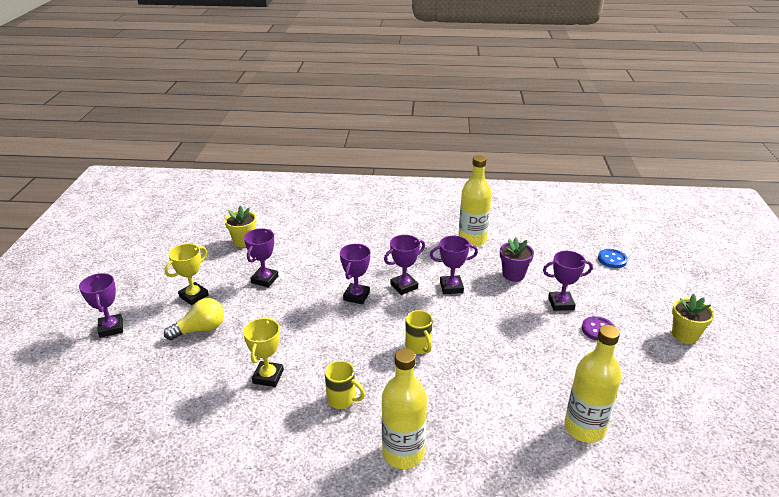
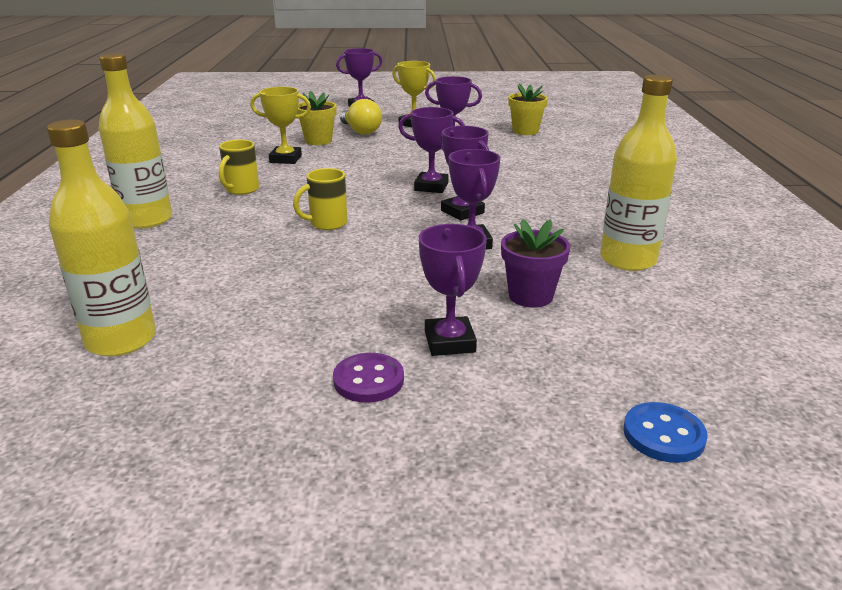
camera: 85 degrees right, 5 degrees down
(684, 335) = (352, 523): yellow flower pot -> yellow flower pot (318, 141)

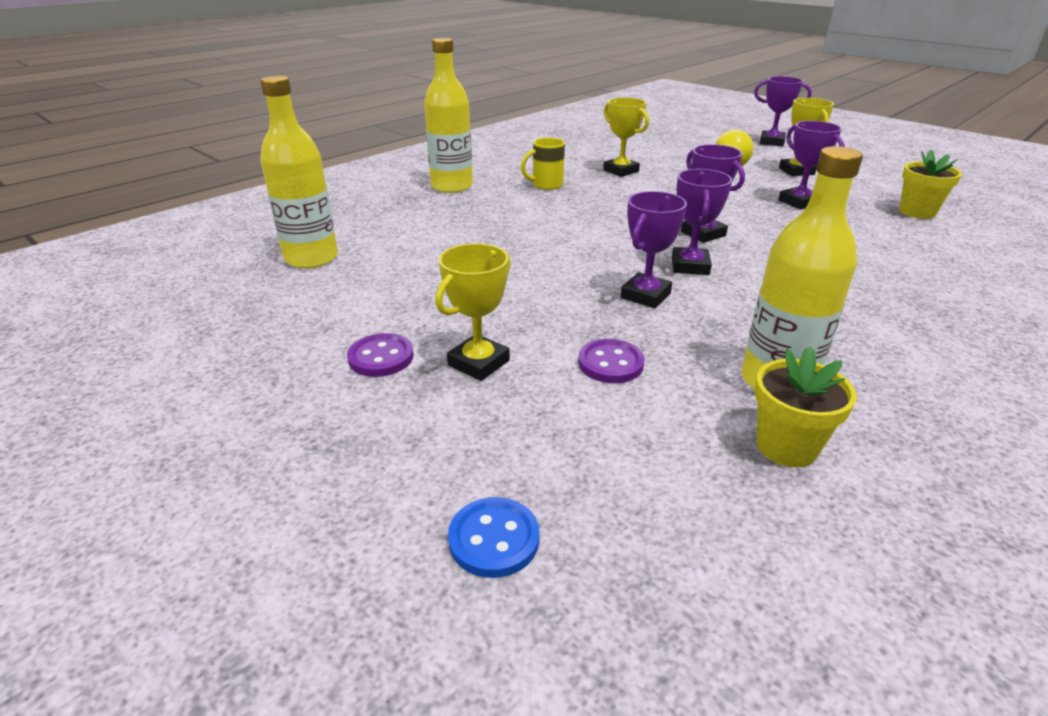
camera: 45 degrees right, 5 degrees up
(318, 141) = (675, 163): yellow flower pot -> yellow flower pot (786, 446)
(327, 223) = (559, 233): yellow mug -> none
(449, 342) = (478, 363): purple trophy -> yellow trophy
(530, 296) = (610, 363): purple flower pot -> purple button

